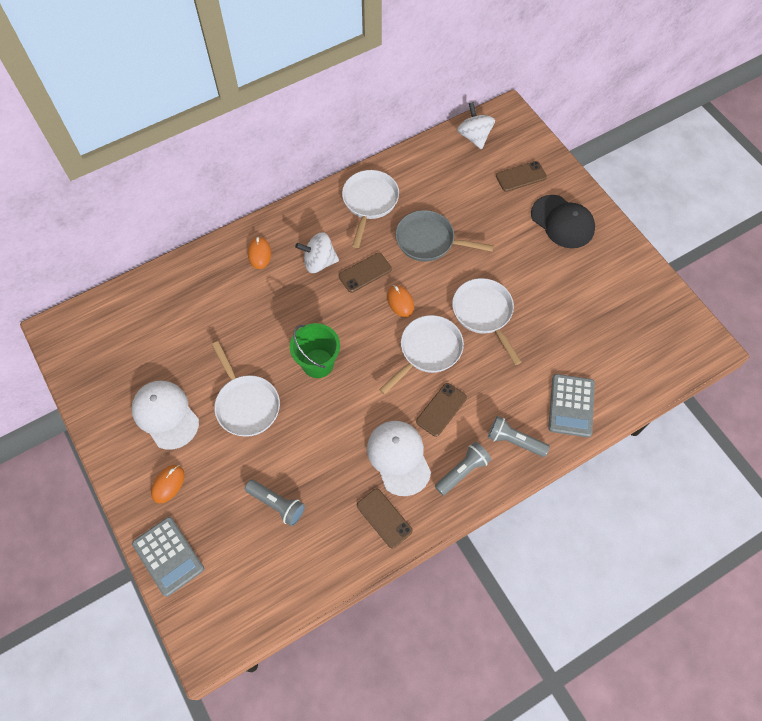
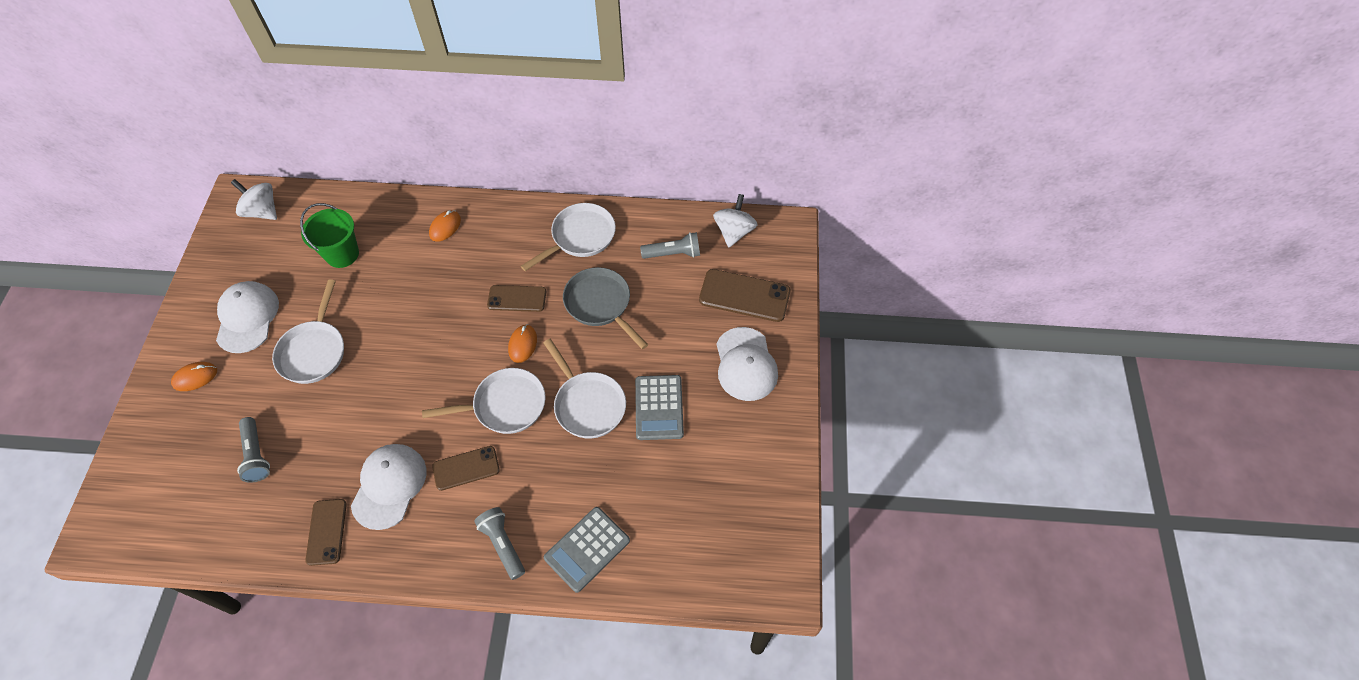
camera: 35 degrees right, 5 degrees down
(168, 556) = (139, 438): grey calculator -> grey calculator (659, 407)
(317, 363) = (402, 354): green bucket -> green bucket (342, 254)
(319, 262) = (487, 265): white spinning top -> white spinning top (262, 211)
(462, 471) = (431, 539): grey flashlight -> grey flashlight (673, 253)
(484, 313) = (587, 404): white pan -> white pan turned 135 degrees clockwise
(521, 176) = (744, 296): brown phone -> brown phone, size x1.53
(562, 222) = (745, 364): black cap -> white cap

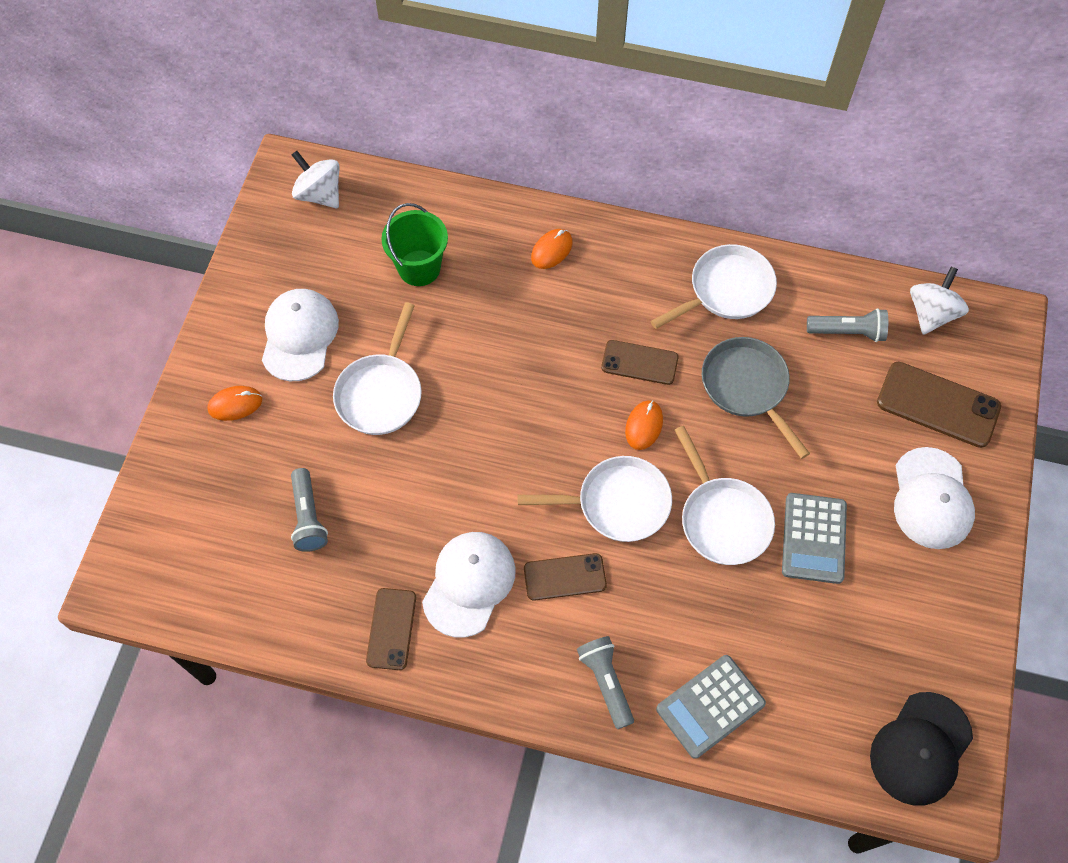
camera: 10 degrees right, 5 degrees up
(753, 553) = (920, 748): none -> black cap

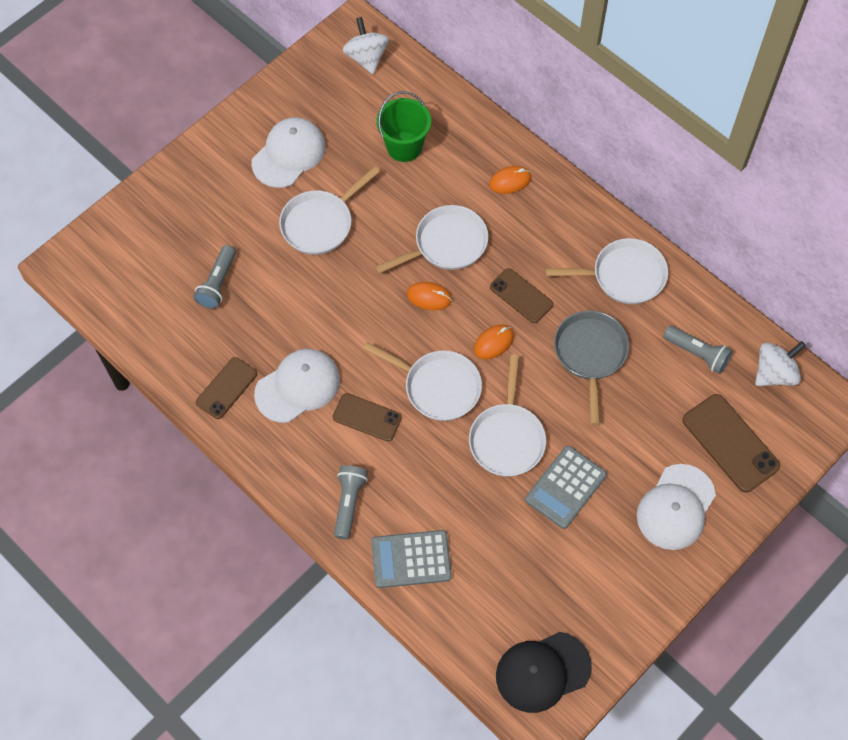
camera: 30 degrees right, 0 degrees up
(235, 404) = (216, 181): orange mouse -> orange mouse (429, 297)
(529, 348) = (446, 244): none -> white pan

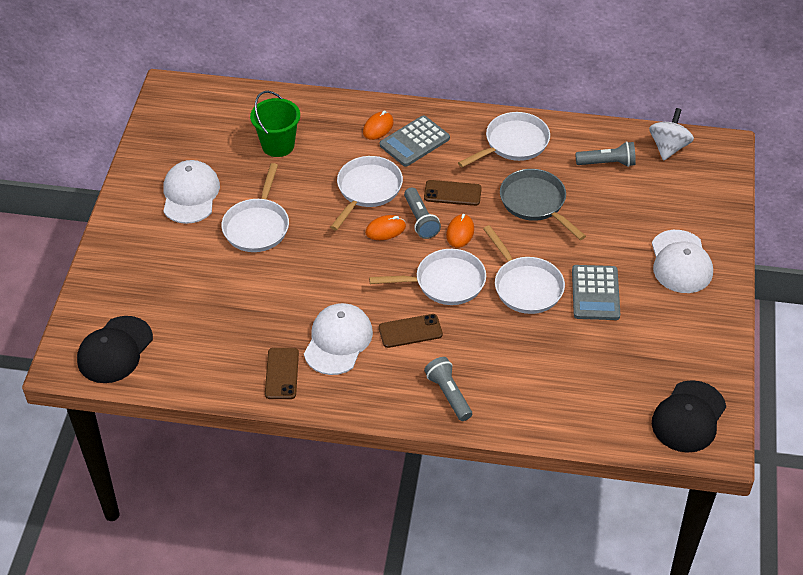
camera: 35 degrees left, 15 degrees down
(112, 276) = (115, 350): none -> black cap
(217, 284) = (210, 308): grey flashlight -> grey flashlight (420, 220)
(366, 58) = (196, 104): white spinning top -> none
(411, 559) = (529, 403): grey calculator -> grey calculator (414, 142)
(730, 443) = (679, 204): brown phone -> none

